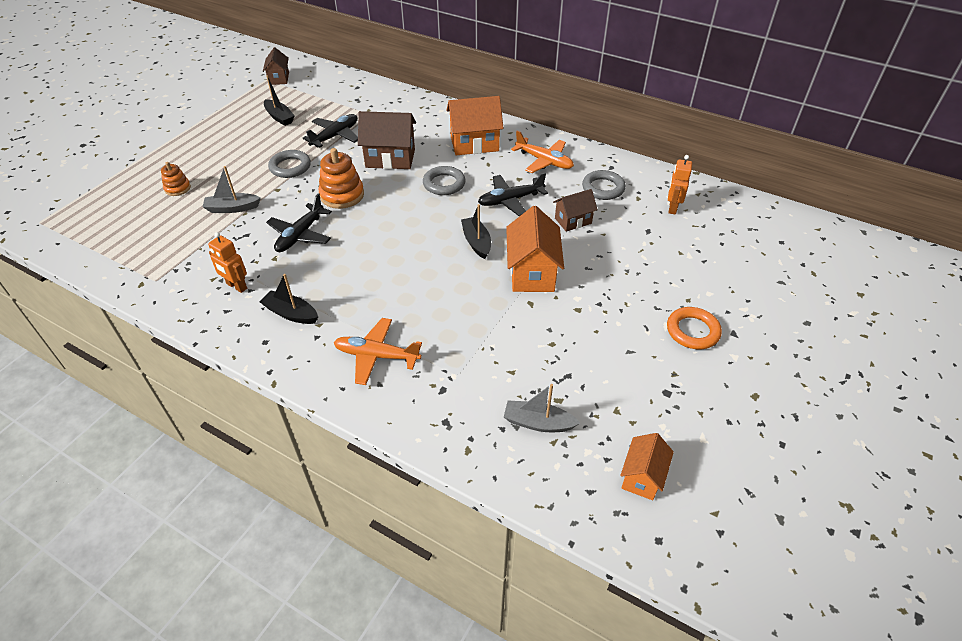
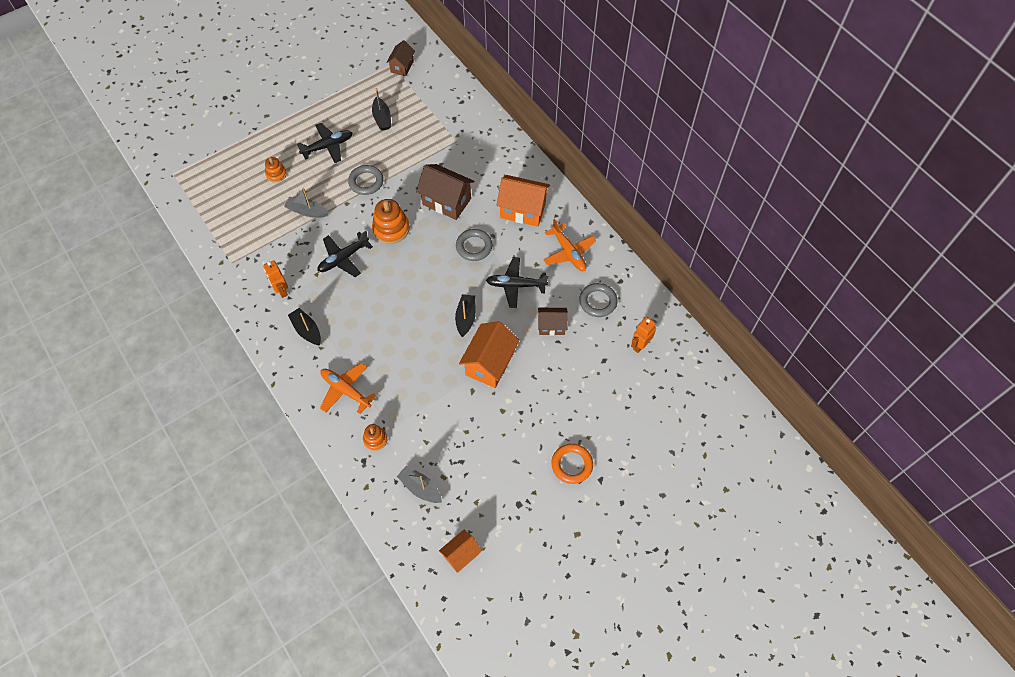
camera: 25 degrees right, 15 degrees up
(335, 136) = (416, 158): black plane -> black plane (328, 146)
(446, 393) = (375, 439): none -> orange stacking toy

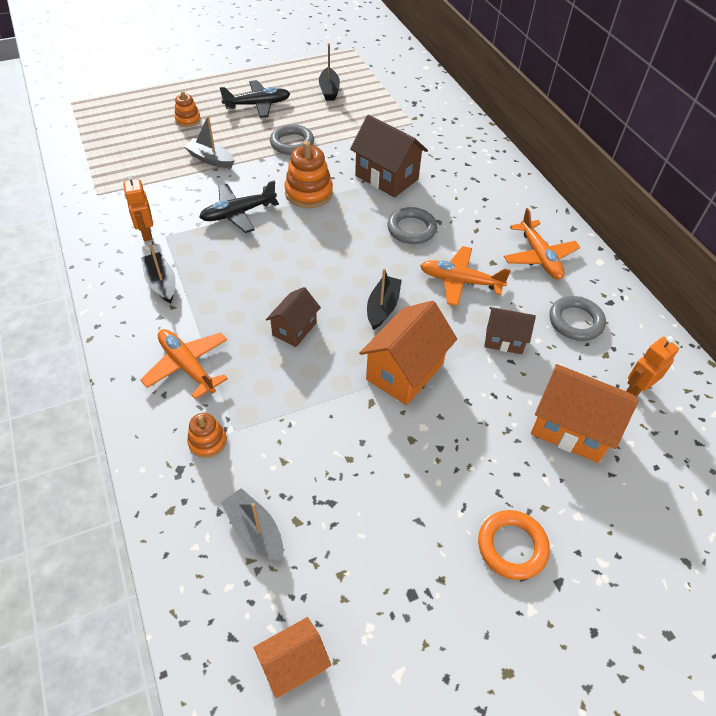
camera: 10 degrees right, 10 degrees down
(402, 67) = (365, 51): brown house -> brown house (294, 329)
(515, 285) = (460, 281): black plane -> orange plane
(523, 210) = (483, 201): orange house -> orange house (571, 428)

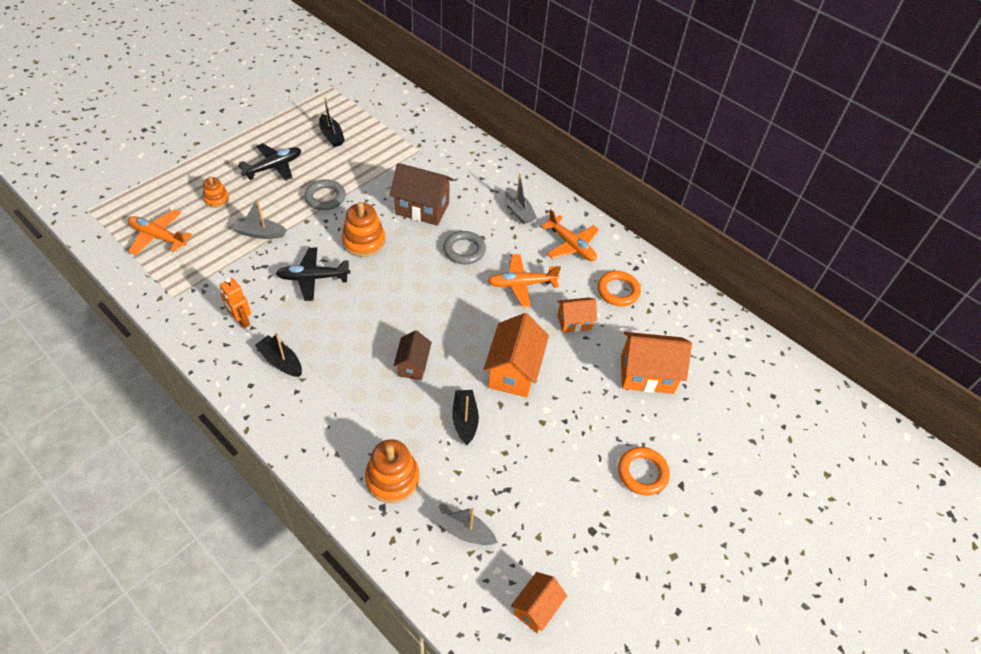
camera: 25 degrees left, 0 degrees up
(187, 366) = (343, 425): orange plane -> orange plane (158, 237)
(207, 442) = (392, 478): orange stacking toy -> orange stacking toy, size x1.72
(238, 213) = (313, 278): black plane -> black plane turned 45 degrees clockwise
(382, 307) = (473, 325): black boat -> black boat (465, 420)
(493, 206) = (518, 211): none -> grey boat
(504, 340) = (574, 322): brown house -> orange house
(575, 321) = (618, 291): grey ring -> orange ring
(636, 389) = (678, 330): orange robot -> none

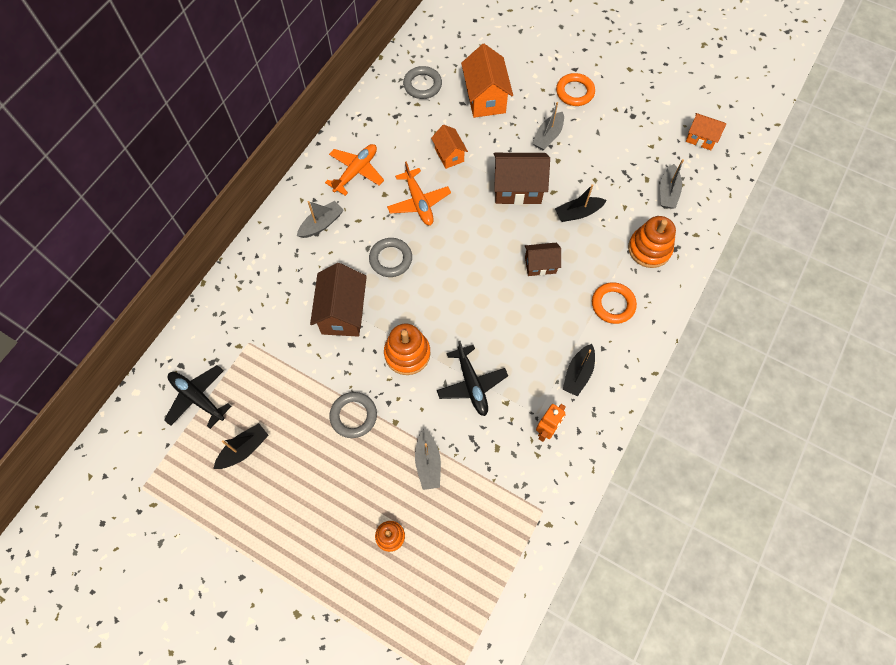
camera: 100 degrees left, 15 degrees up
(158, 237) = (468, 574): orange plane -> none
(274, 167) = (317, 494): black plane -> black plane (197, 398)
(513, 371) = (517, 189): orange house -> brown house
(579, 422) = (548, 136): none -> grey boat
(618, 291) = (402, 128): orange ring -> orange ring (613, 304)
(675, 321) = (422, 85): none -> grey ring

